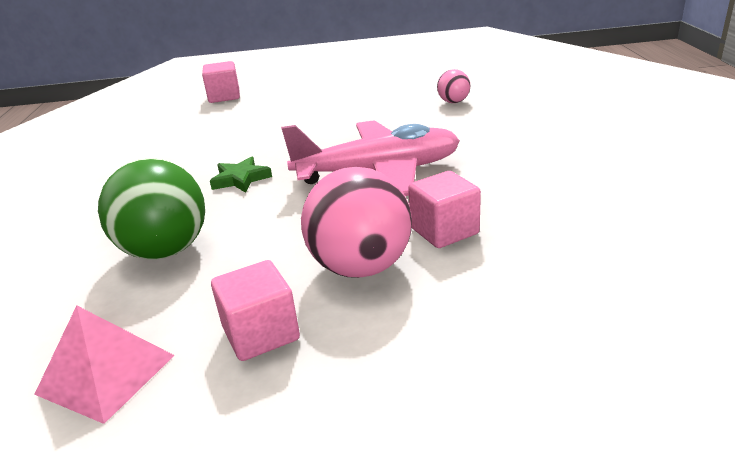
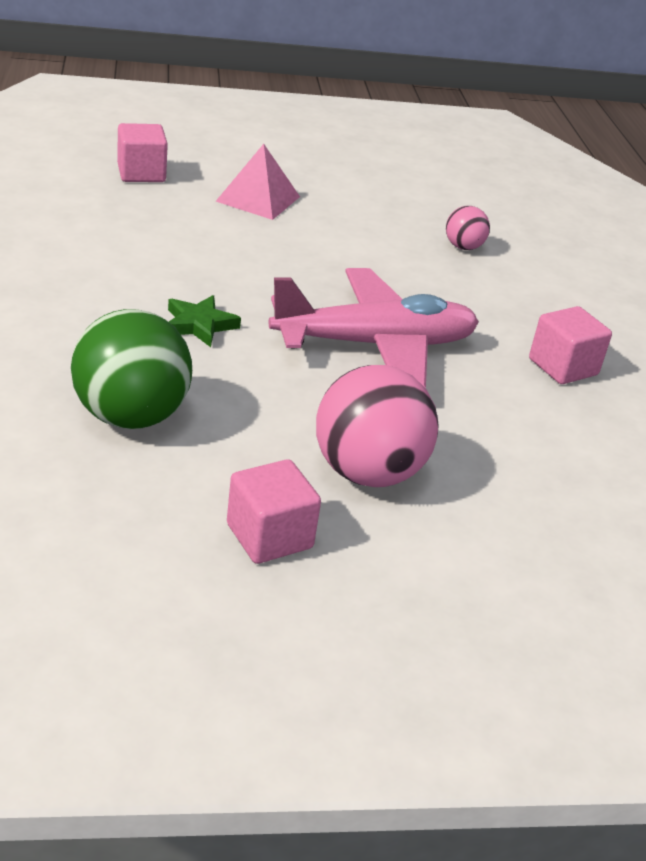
camera: 10 degrees left, 5 degrees up
(106, 374) = (110, 559): pink pyramid -> pink pyramid (258, 198)
(444, 231) = (458, 440): pink cube -> pink cube (563, 367)

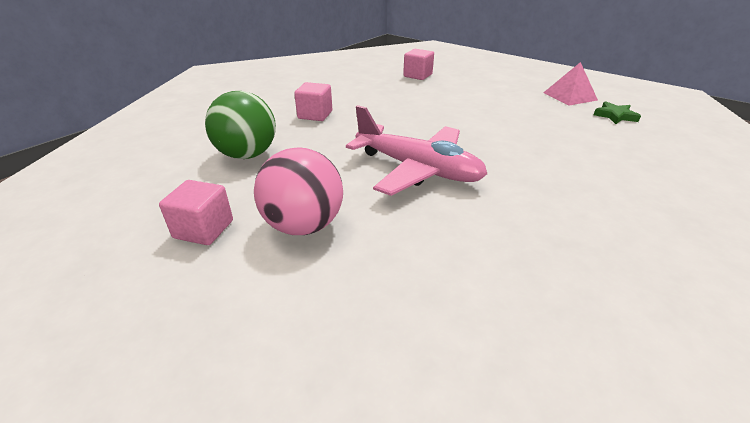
camera: 50 degrees right, 0 degrees up
(199, 325) = (342, 132): green star -> green star (615, 116)
(258, 198) = (460, 95): pink pyramid -> pink pyramid (570, 96)
(463, 247) = (558, 143): pink ball -> none
(563, 367) = (535, 227): pink cube -> pink cube (315, 115)

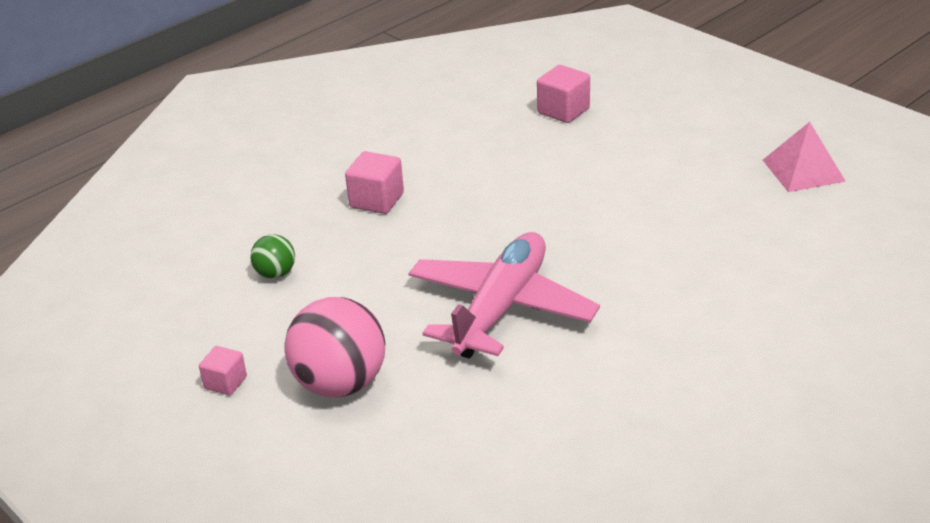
camera: 10 degrees right, 0 degrees up
(204, 229) = (225, 382): pink cube -> pink cube, size x0.64
(247, 155) = (275, 274): green ball -> green ball, size x0.50
(417, 169) = (501, 308): pink plane -> pink plane turned 105 degrees counterclockwise
(615, 116) = (850, 218): green star -> none

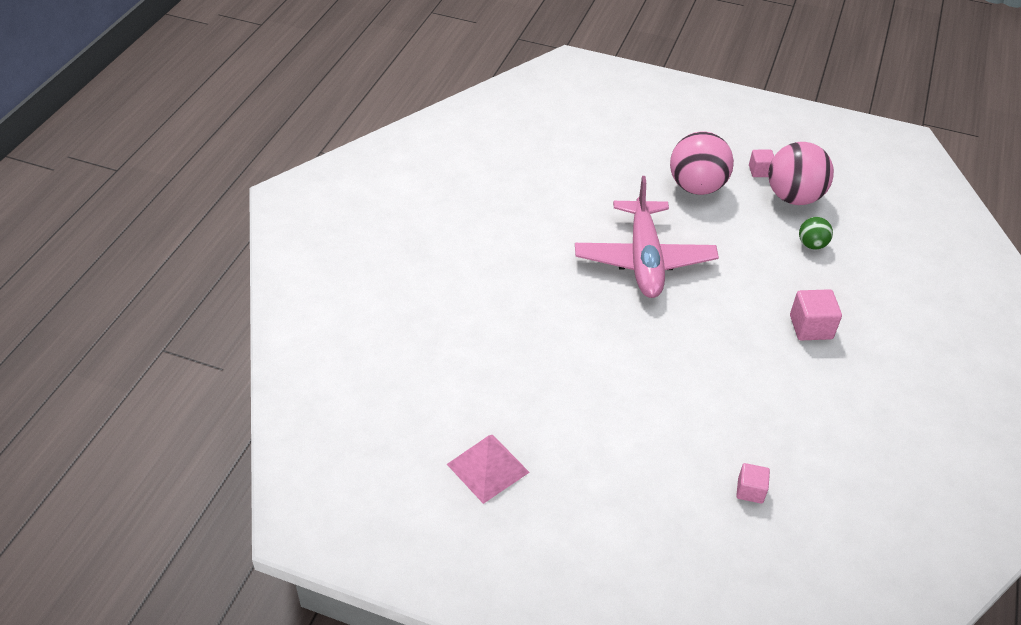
camera: 150 degrees right, 10 degrees up
(226, 334) = (793, 197): none -> pink ball
(563, 111) = (750, 491): pink cube -> pink cube, size x0.64

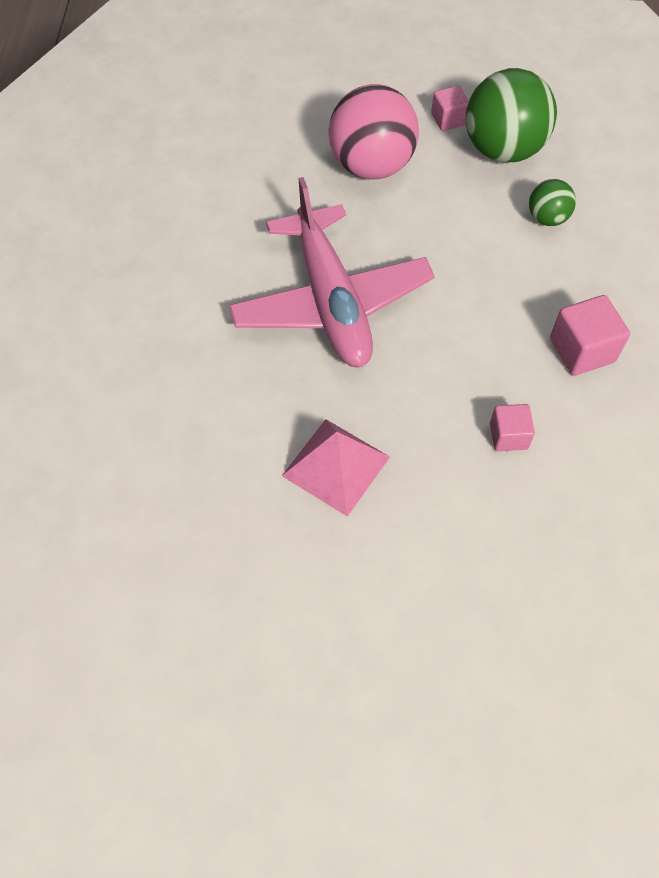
camera: 15 degrees left, 15 degrees up
(488, 468) = (198, 727): pink pyramid -> pink pyramid (336, 466)
(750, 491) = (576, 645): pink cube -> pink cube (508, 436)
(793, 197) = (503, 149): pink ball -> green ball

